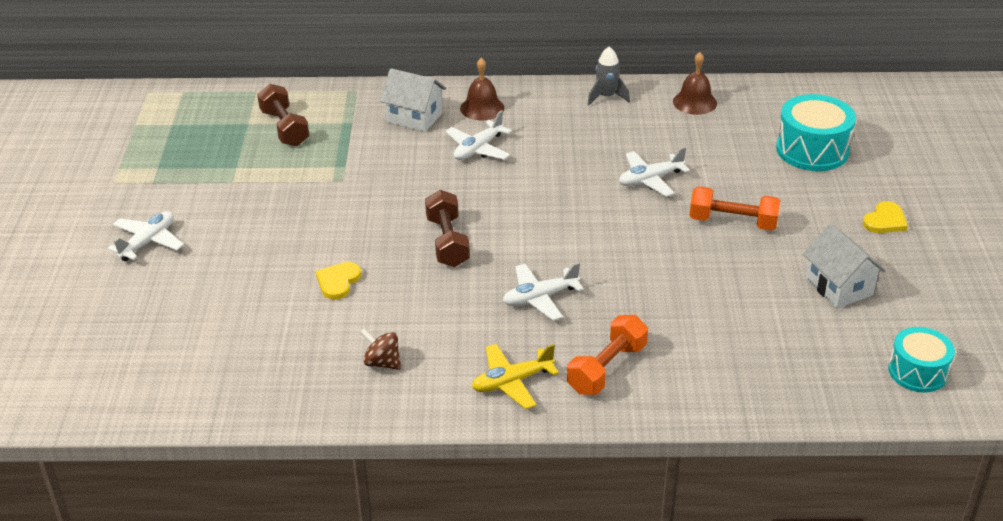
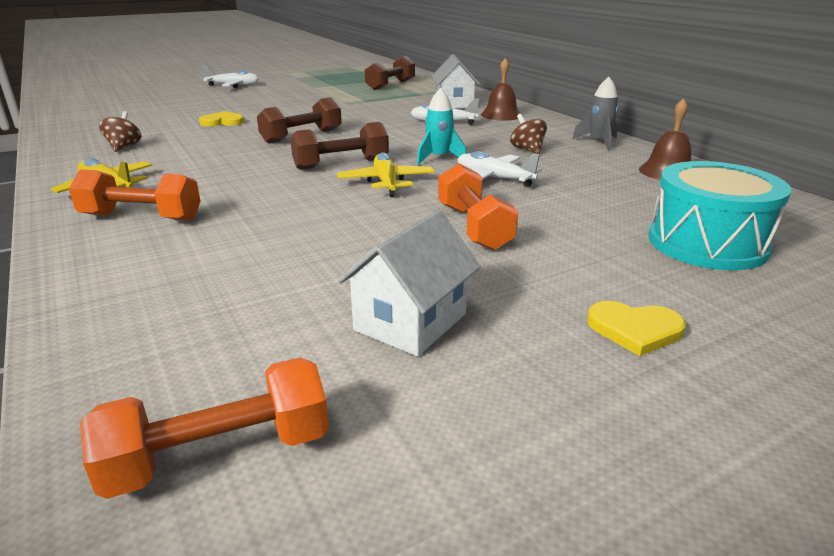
camera: 60 degrees right, 10 degrees down
(540, 298) = (246, 174): white plane -> none
(554, 241) = (341, 164): none -> brown dumbbell
(581, 187) = (439, 158): none -> turquoise rocket
(596, 137) = (527, 149): none -> brown spinning top
(620, 231) = (386, 183): none -> yellow plane
(917, 372) = (219, 454): turquoise drum -> orange dumbbell

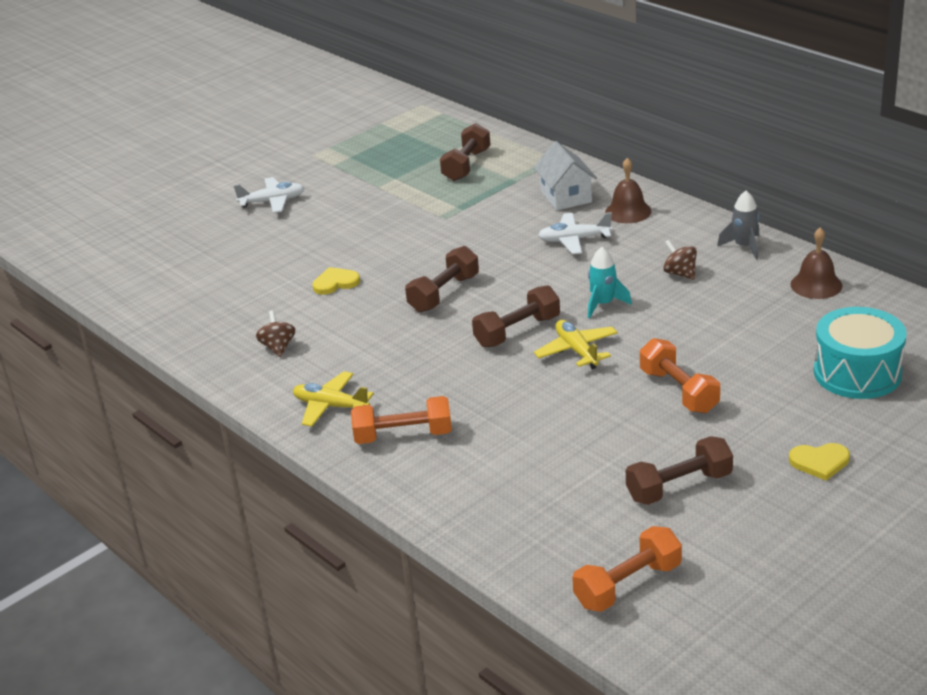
camera: 10 degrees left, 5 degrees up
(410, 322) = (679, 486): white house -> brown dumbbell
(493, 178) = (668, 325): white plane -> none

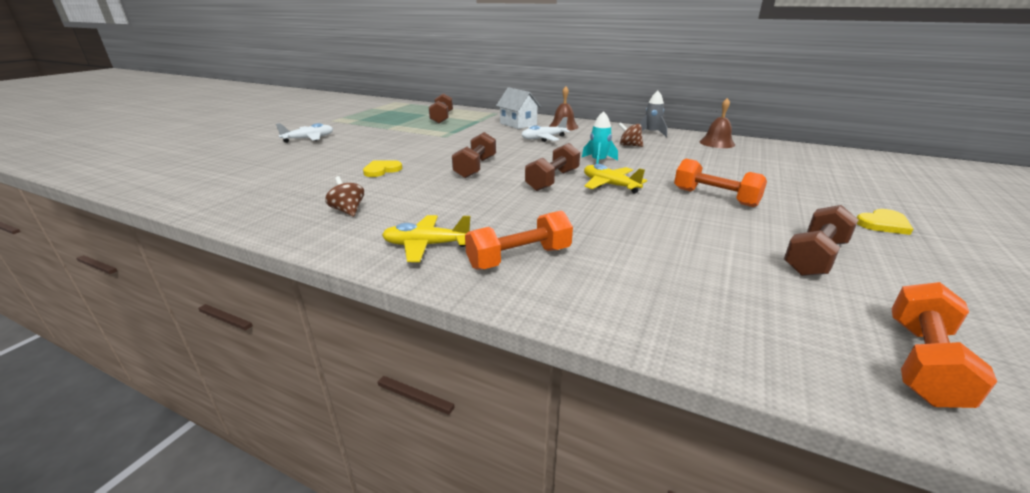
camera: 25 degrees left, 5 degrees down
(857, 373) = (811, 175): turquoise drum -> none

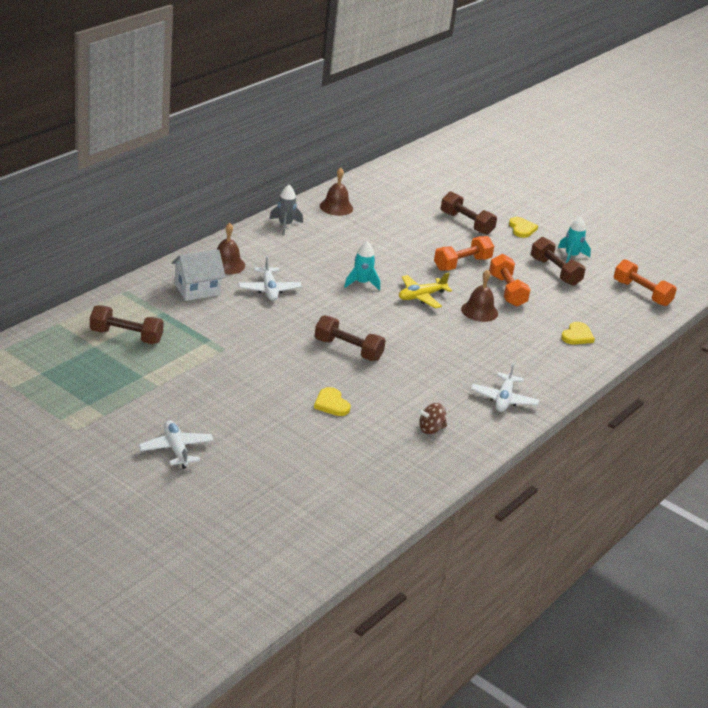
camera: 80 degrees left, 5 degrees up
(426, 245) = (504, 399): yellow plane -> white plane
(519, 258) = (531, 367): orange dumbbell -> orange dumbbell (507, 291)
(552, 180) = (399, 319): brown dumbbell -> brown dumbbell (466, 223)
(621, 215) = (479, 311): none -> brown bell
(629, 145) = (320, 251): brown spinning top -> none
(649, 291) = (577, 336): none -> yellow heart
(893, 268) = (571, 256): none -> turquoise rocket

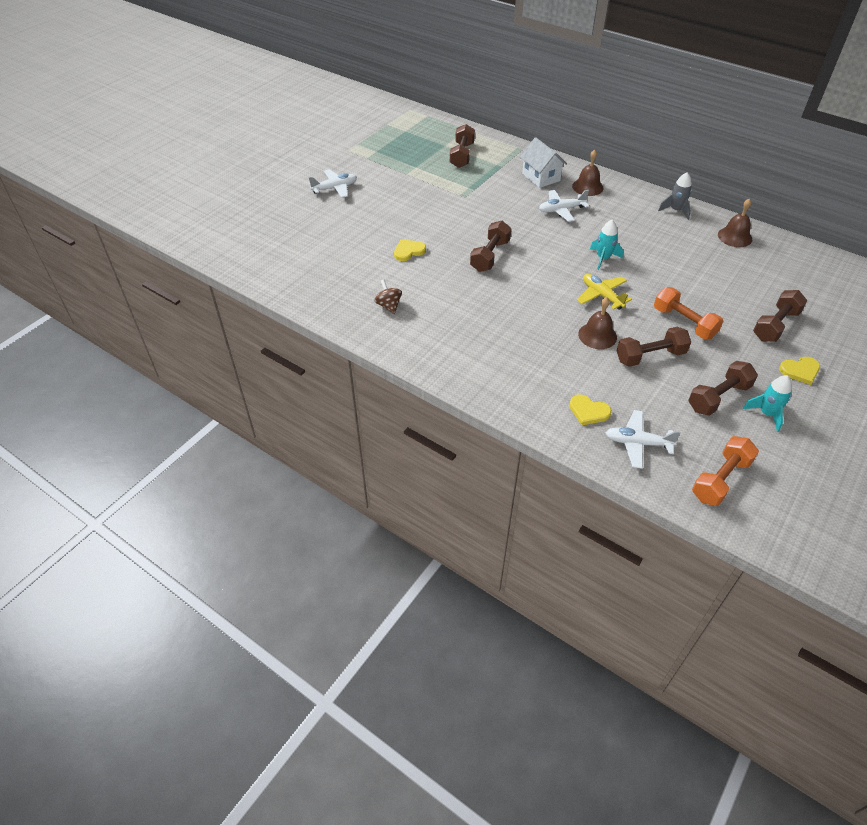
camera: 90 degrees right, 15 degrees up
(504, 399) = (448, 351): white plane -> white plane (637, 443)
(507, 291) = (650, 356): orange dumbbell -> brown dumbbell

